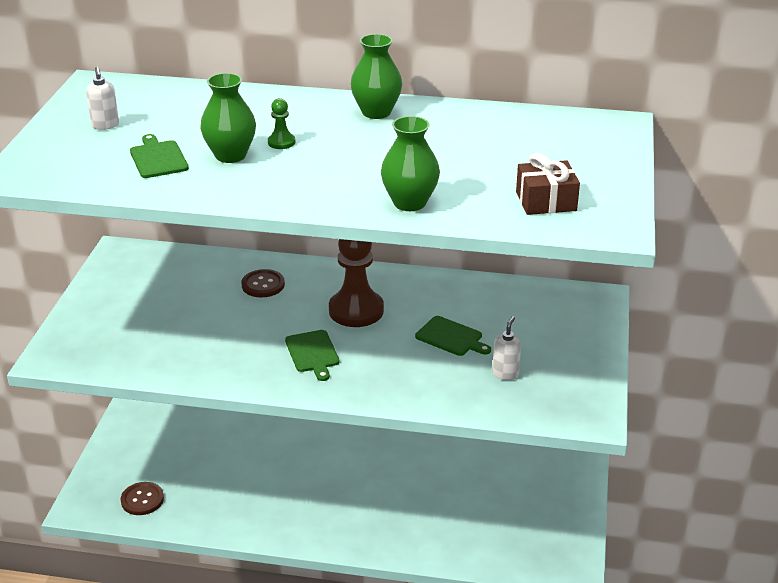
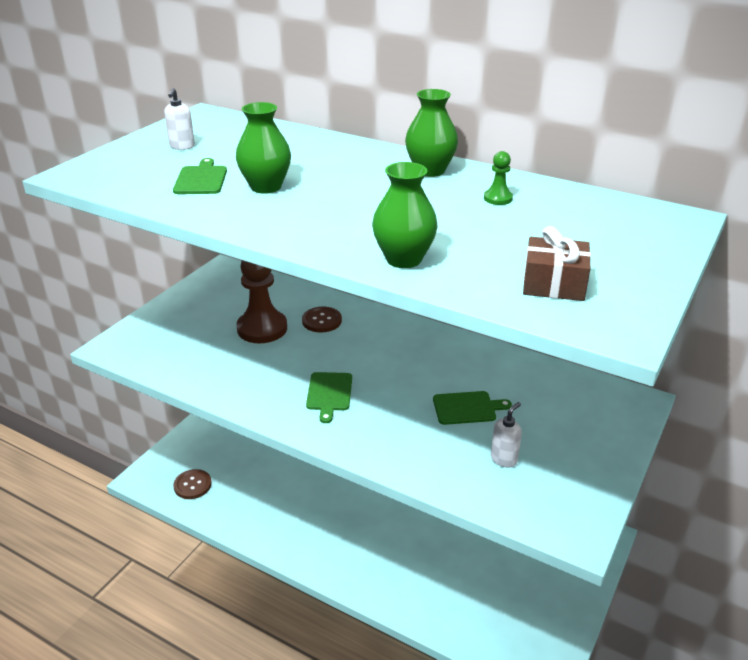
camera: 20 degrees right, 0 degrees up
(281, 142) = (321, 183): green pawn -> green pawn (498, 198)
(356, 310) = (390, 362): brown pawn -> brown pawn (262, 328)
(451, 337) = (467, 408): green cutting board -> green cutting board turned 60 degrees counterclockwise

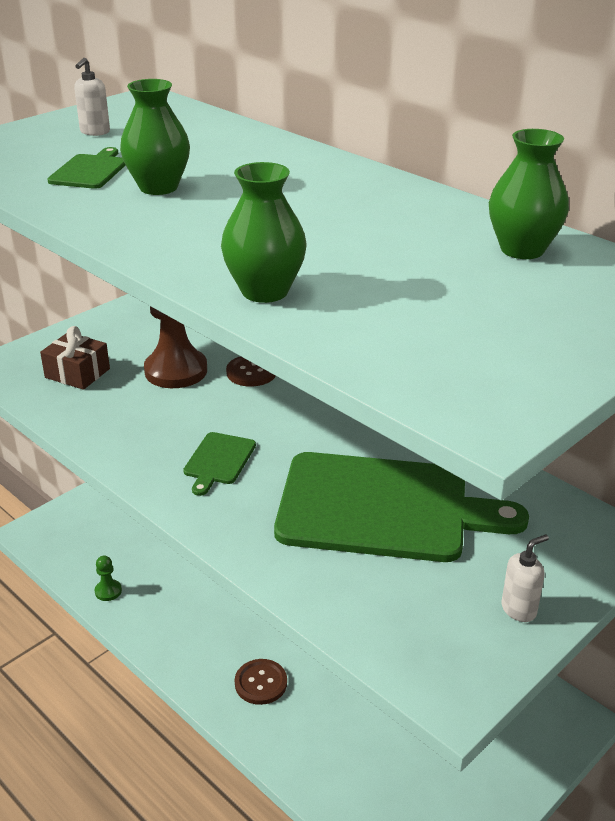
camera: 15 degrees right, 0 degrees up
(192, 485) = (84, 551): brown button -> brown button (261, 683)
(430, 171) = (374, 190): green vase -> green vase (522, 250)
(467, 408) = (382, 508): green cutting board -> green cutting board, size x2.39
(498, 198) = (439, 233): green pawn -> green pawn (108, 591)
(504, 459) = (400, 581): white soap dispenser -> white soap dispenser (519, 609)
(553, 284) = (438, 348): brown gift -> brown gift (77, 373)

